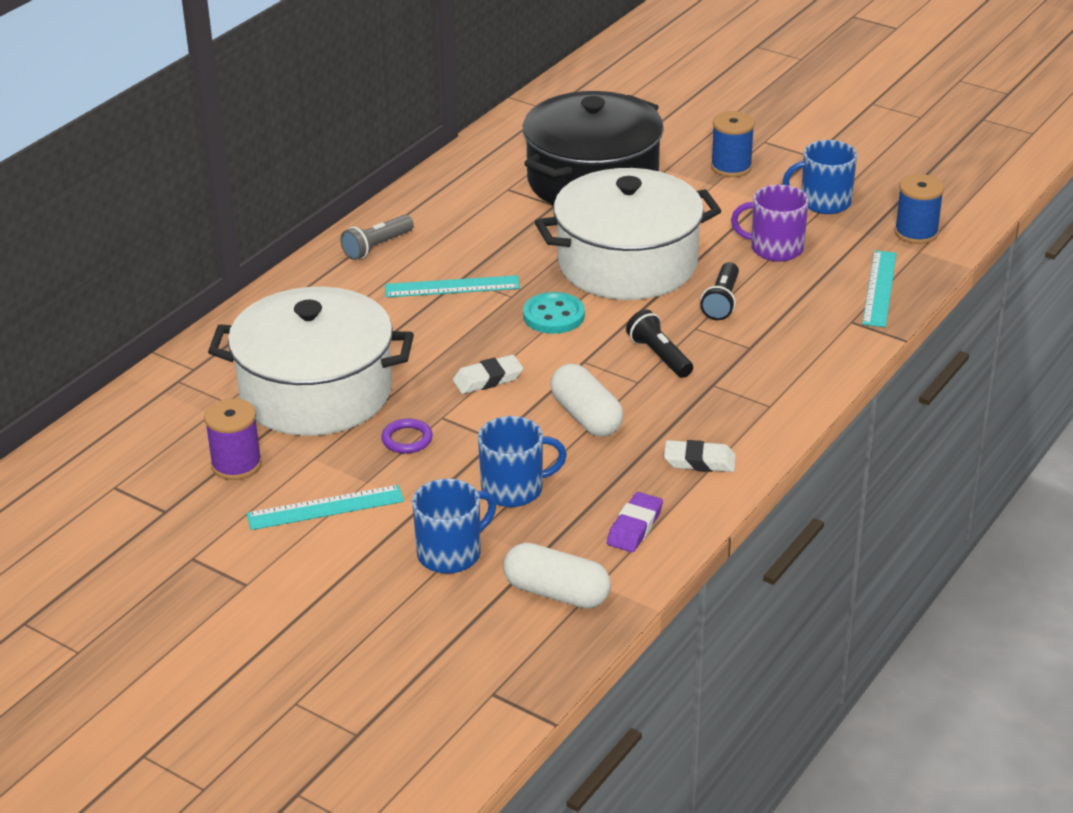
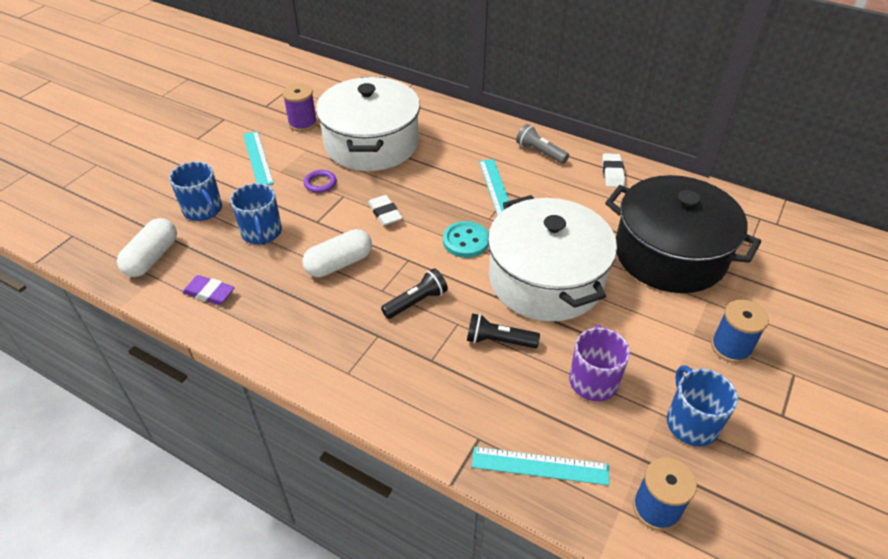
camera: 85 degrees right, 10 degrees up
(699, 461) = (278, 328): white eraser -> white eraser (612, 173)

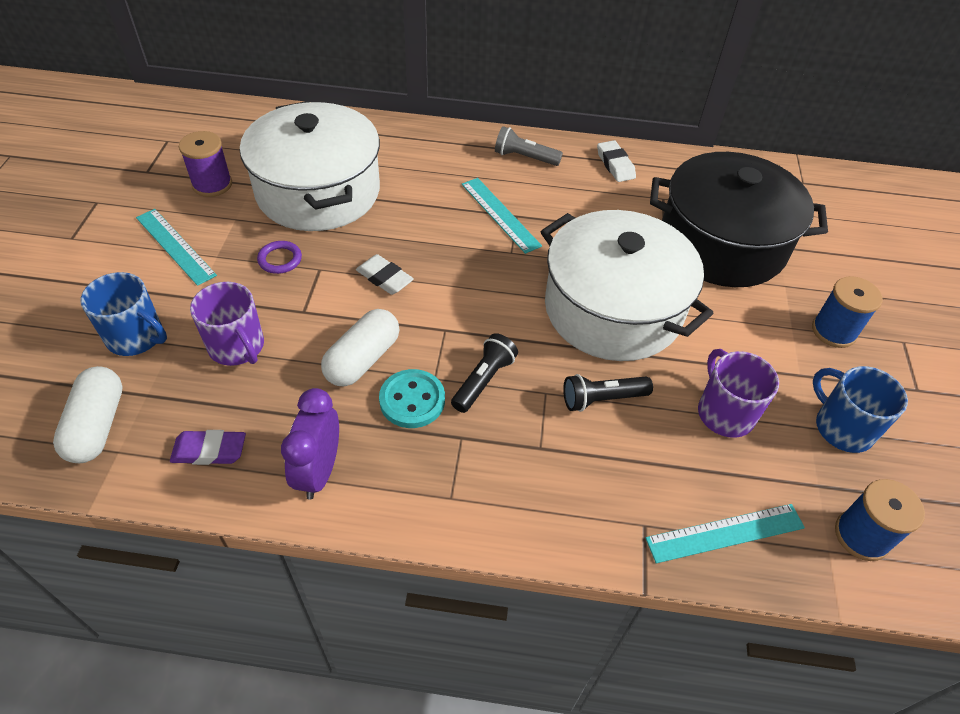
camera: 25 degrees left, 5 degrees up
(262, 233) = (237, 347): blue mug -> purple mug
(270, 327) = (319, 471): none -> purple clock
(466, 241) = (500, 287): turquoise button -> turquoise button (412, 400)

